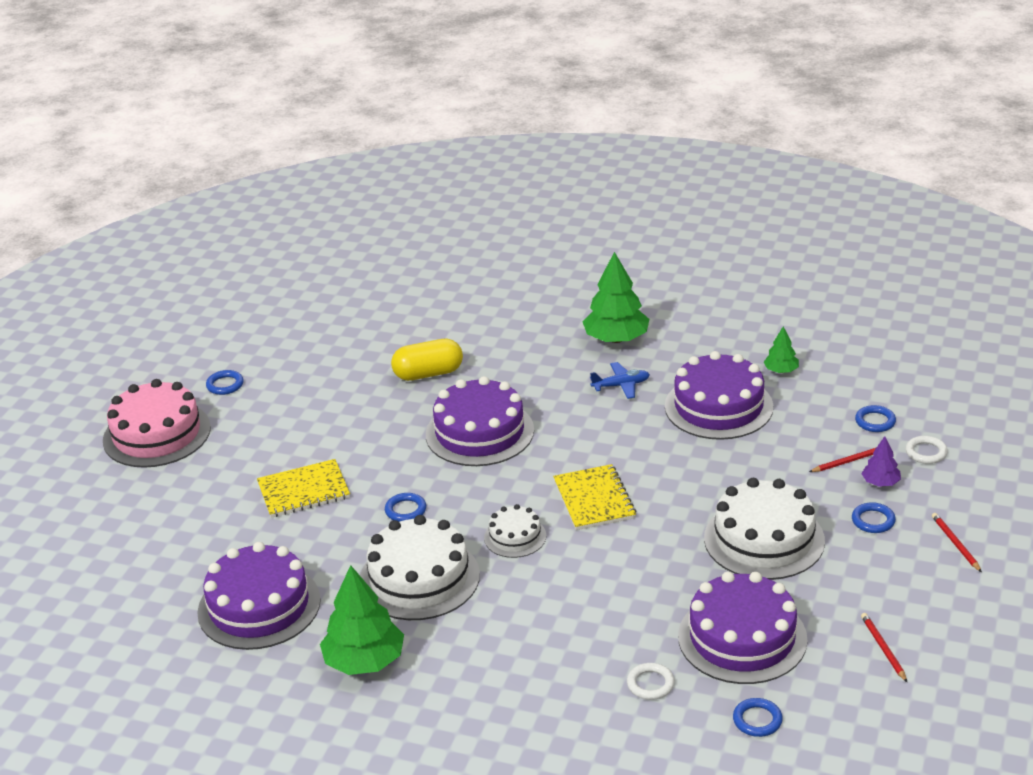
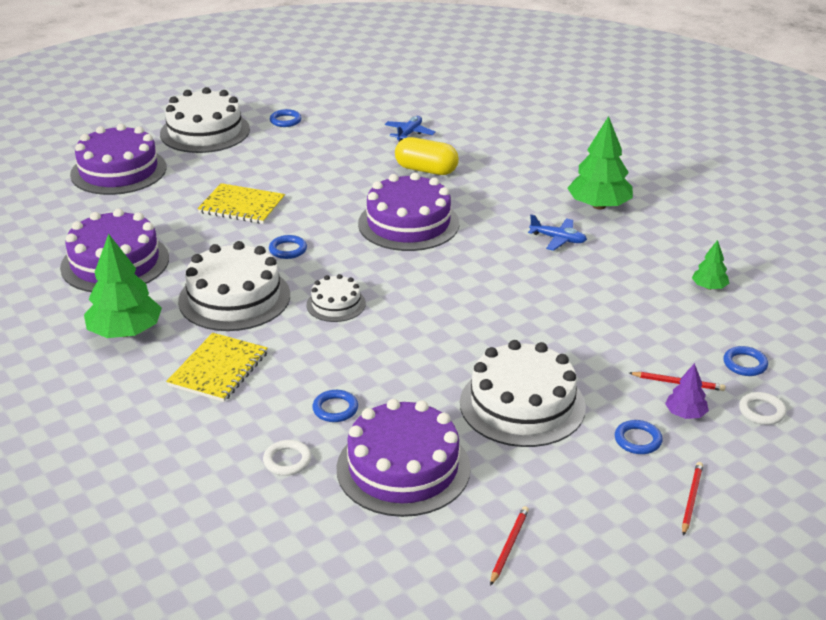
camera: 35 degrees right, 0 degrees up
(157, 434) = (205, 131): pink cake -> white cake
(365, 344) = (409, 133): none -> blue plane
(594, 499) = (428, 308): yellow notebook -> yellow notebook (218, 369)
(718, 406) = (618, 289): purple cake -> purple cake (118, 171)
(757, 720) = (329, 537): blue ring -> blue ring (335, 409)

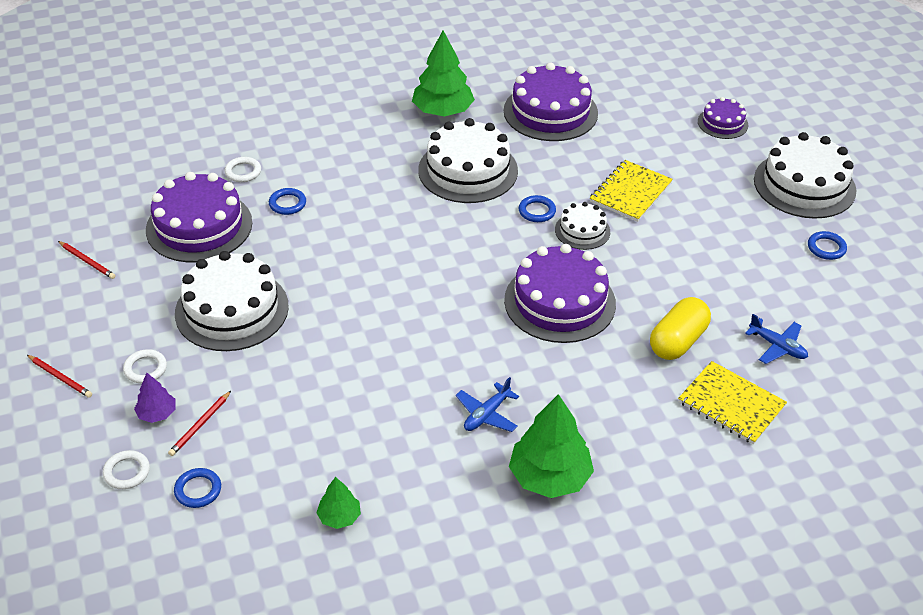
camera: 105 degrees right, 10 degrees up
(118, 171) = (722, 123): purple cake -> purple cake, size x0.53
(218, 369) = (370, 152): yellow notebook -> yellow notebook (731, 404)
(336, 304) = (432, 227): white cake -> white cake (582, 230)
(638, 440) = (145, 369): blue ring -> white ring

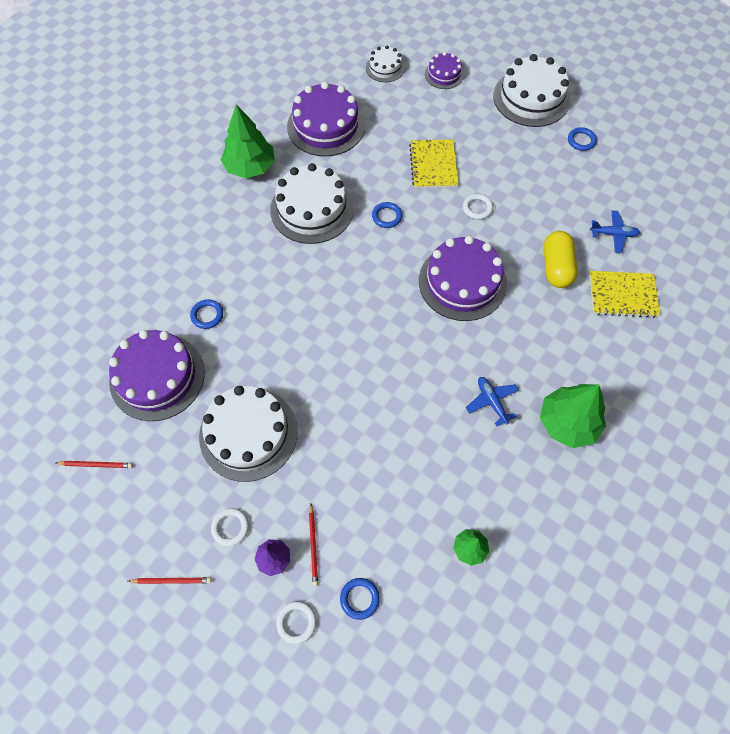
camera: 35 degrees left, 20 degrees up
(243, 172) = (147, 307): white ring -> white ring (477, 208)
(486, 414) = (491, 402): blue plane -> blue plane turned 150 degrees clockwise
(582, 230) = (429, 215): white cake -> white cake (385, 68)

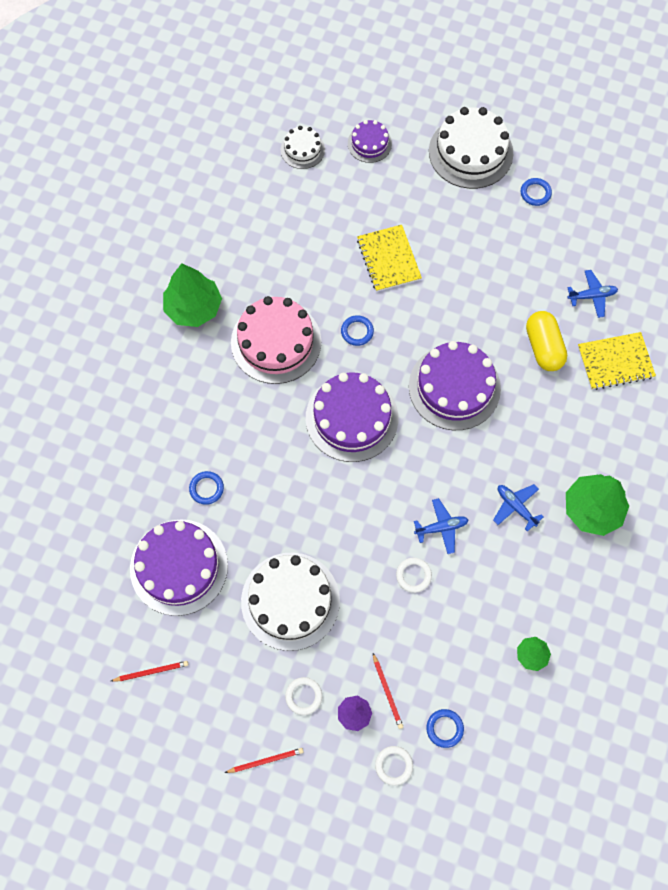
camera: 15 degrees left, 5 degrees up
(312, 209) = (276, 342): white cake -> pink cake
(326, 126) = (260, 238): purple cake -> purple cake (352, 418)
(413, 403) = (441, 528): none -> blue plane
(477, 208) = (447, 299): white ring -> white ring (413, 575)

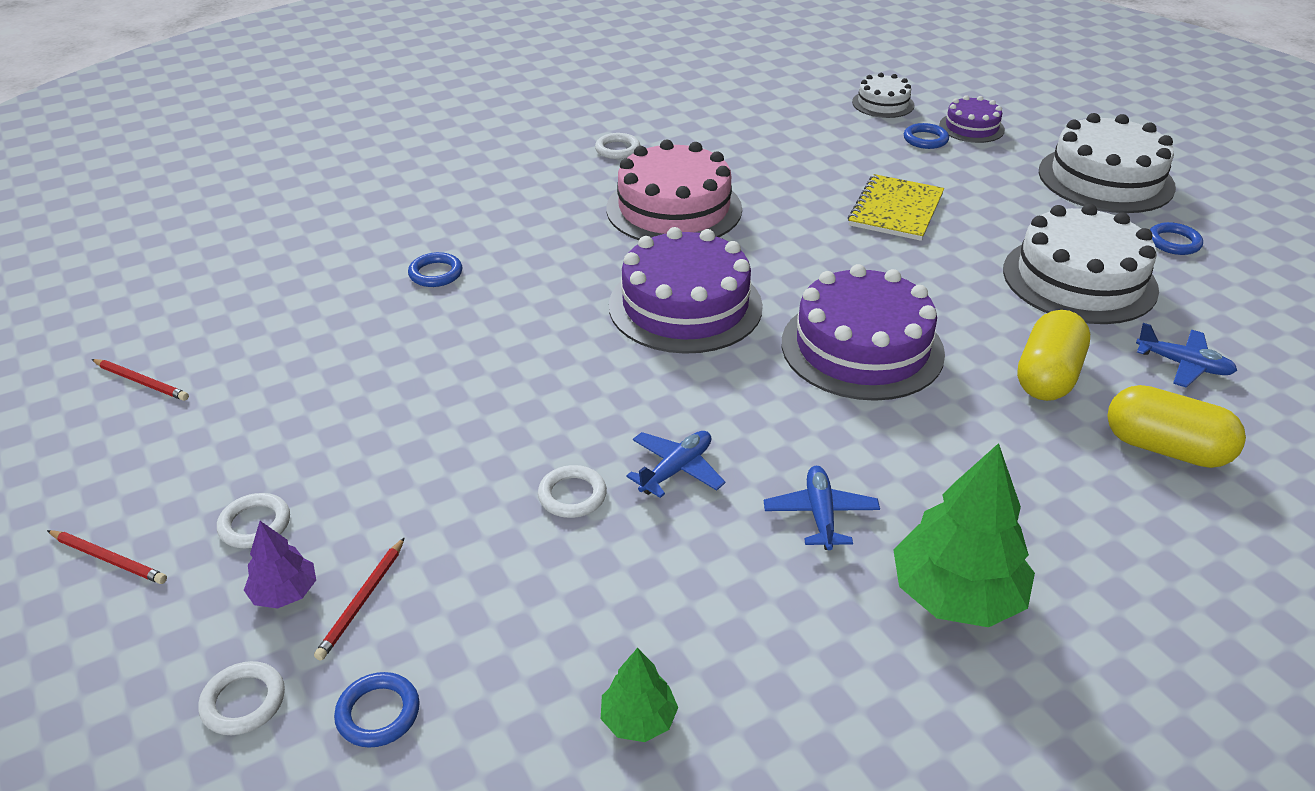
camera: 40 degrees right, 30 degrees down
(179, 567) = (310, 315): purple cake -> none
(193, 308) = (617, 149): green tree -> white ring
(290, 601) = (381, 419): white cake -> white cake (1079, 279)
(357, 331) = (784, 244): blue ring -> blue ring (925, 139)
(441, 528) = (676, 470): blue plane -> blue plane turned 75 degrees counterclockwise
(615, 362) = (1165, 448): yellow notebook -> yellow capsule

